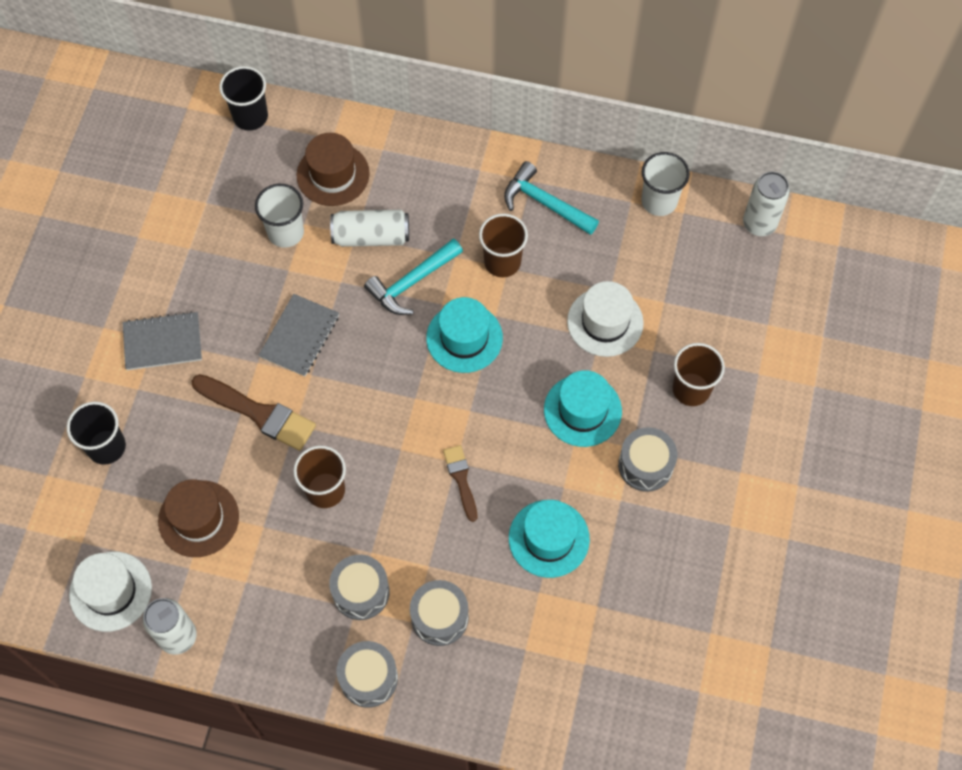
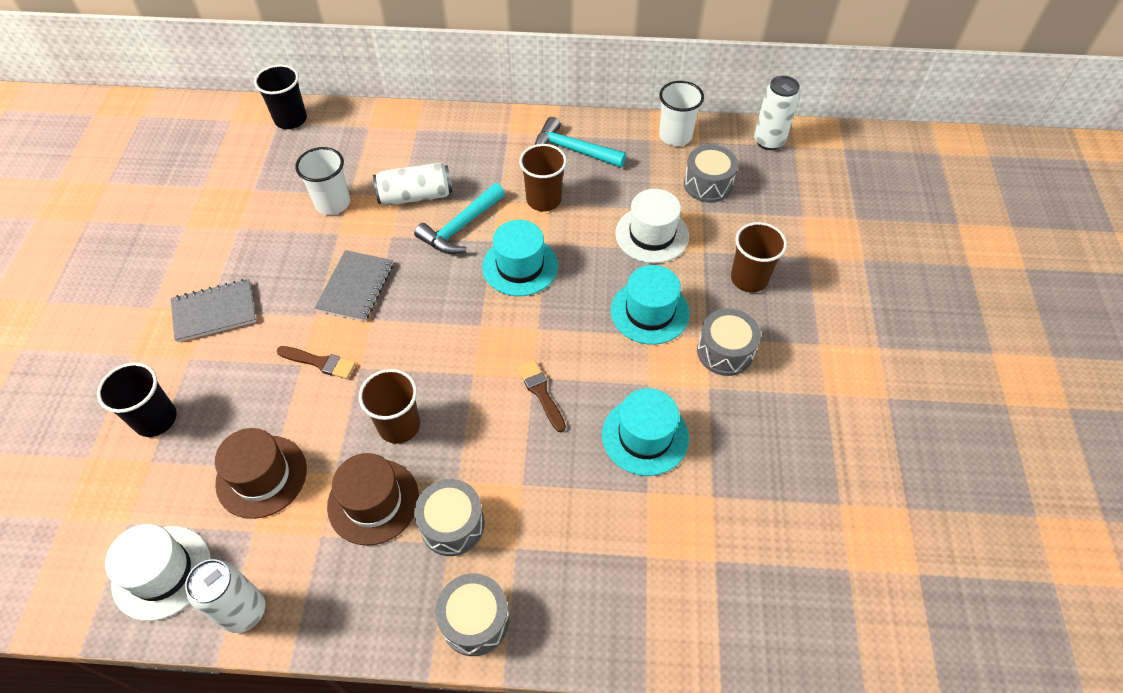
camera: 10 degrees left, 10 degrees down
(258, 413) = (320, 362): brown brush -> brown brush, size x0.58
(333, 174) = (373, 153): brown hat -> brown hat (373, 501)
(439, 617) = (544, 537): grey drum -> grey drum (708, 184)

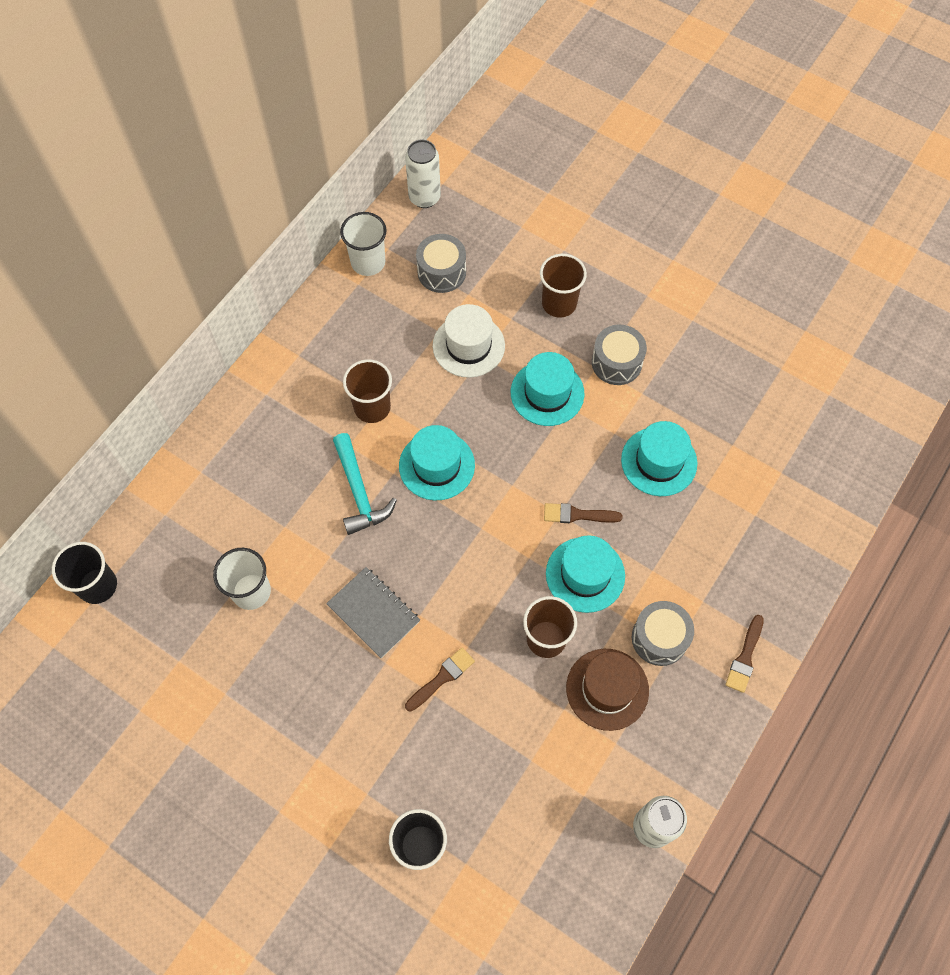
camera: 60 degrees left, 10 degrees up
(161, 572) = (583, 884): white hat -> none
(214, 312) = (323, 752): grey notebook -> none
(261, 476) = (534, 771): brown hat -> none
(415, 196) = (293, 513): white can -> none
(475, 620) = (745, 657): grey drum -> brown brush
(483, 427) = (585, 574): none -> turquoise hat
(573, 150) = (327, 352): turquoise hammer -> none

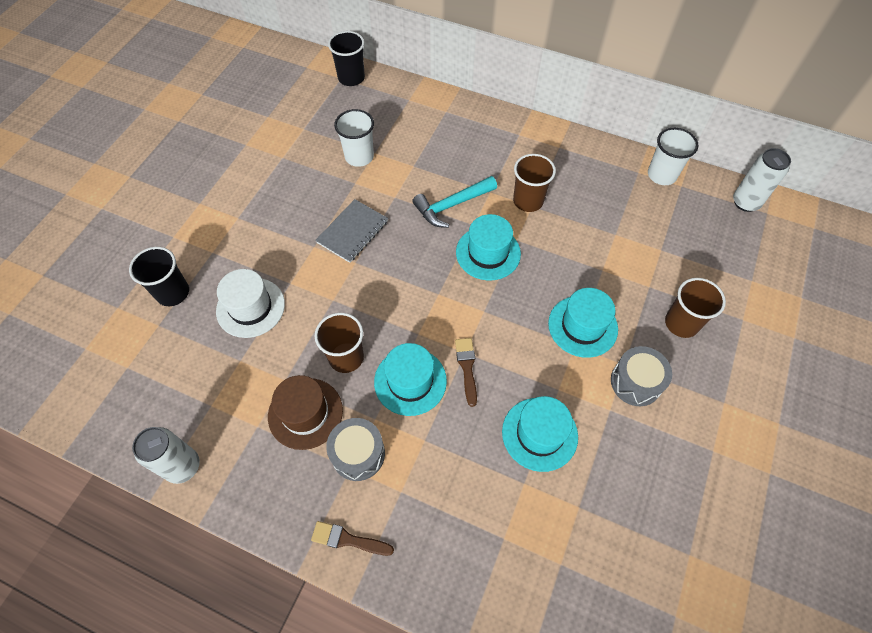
camera: 80 degrees right, 5 degrees down
(441, 272) = (675, 227): grey drum -> none
(442, 678) = (304, 286): brown brush -> none
(468, 346) = (609, 258): white hat -> white hat (250, 307)

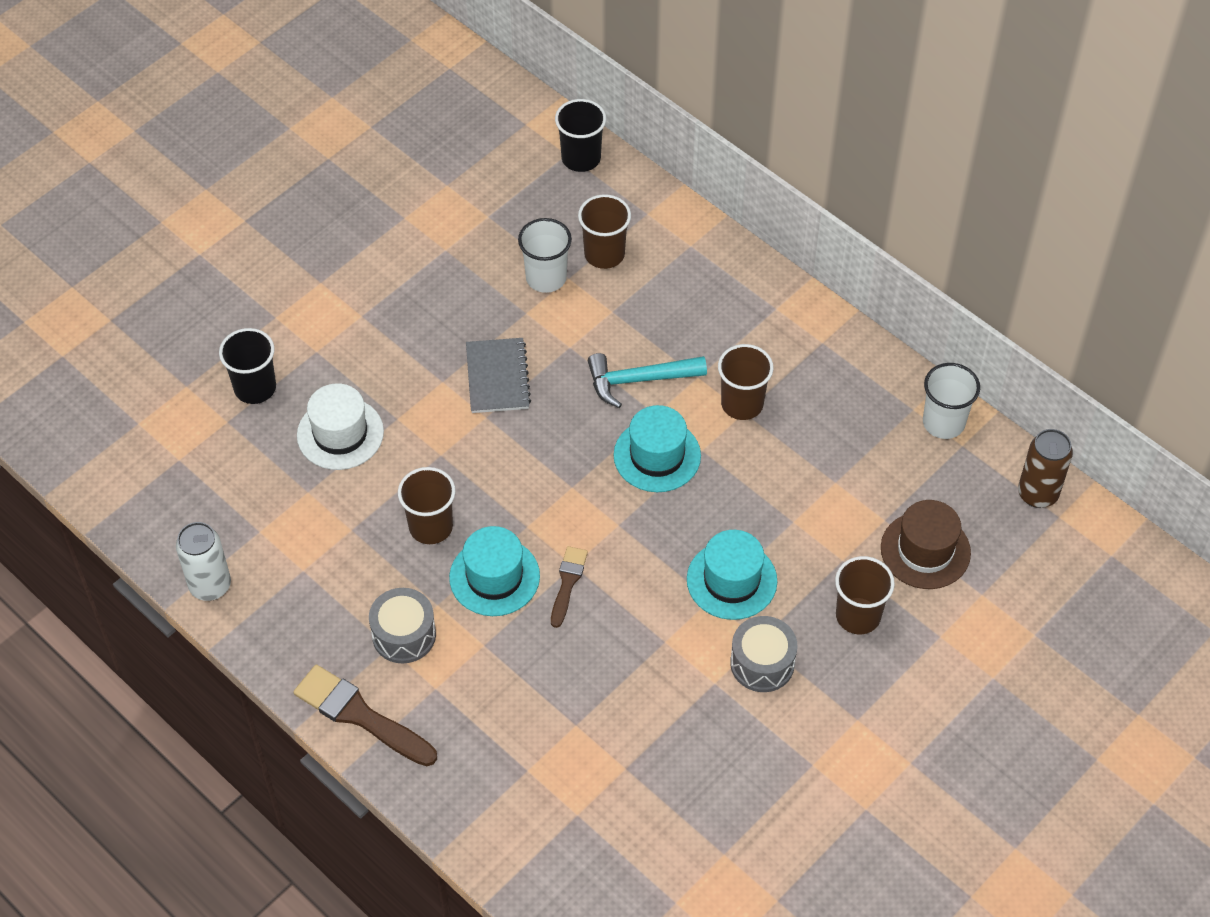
camera: 20 degrees right, 5 degrees down
(305, 413) = (361, 573): brown hat -> brown hat (925, 550)
(348, 539) = (360, 715): brown brush -> brown brush, size x1.71
(352, 232) = (497, 377): grey notebook -> grey notebook turned 60 degrees counterclockwise
(392, 131) = (604, 254): none -> brown cup
(539, 434) = (618, 681): turquoise hat -> none
(745, 202) = (1037, 494): white can -> brown can

